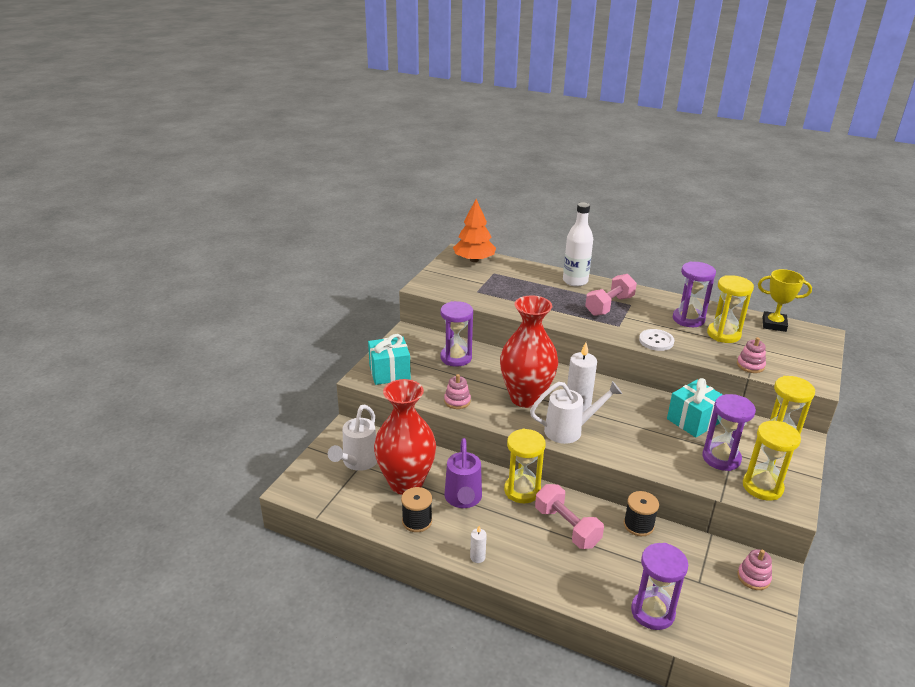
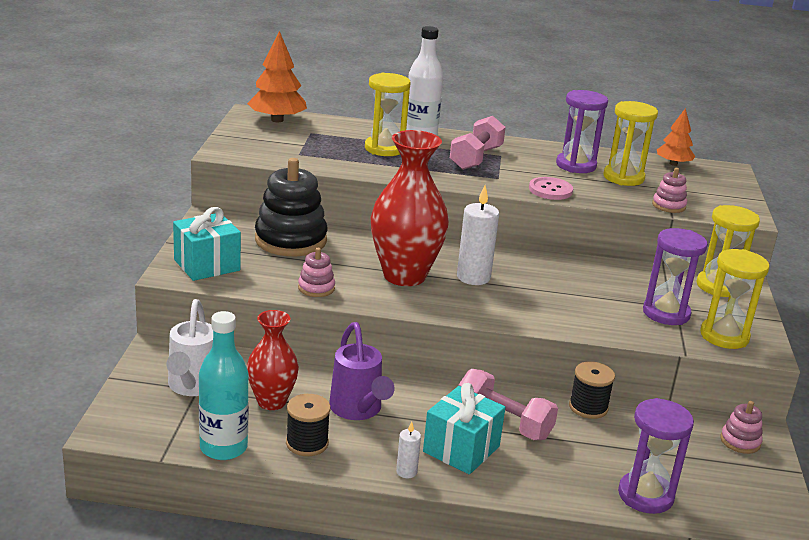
camera: 20 degrees left, 5 degrees down
(360, 515) = (223, 448): none -> turquoise bottle
(406, 483) = (271, 402): red vase -> red vase, size x0.60
(456, 358) = (290, 240): purple hourglass -> black stacking toy
(522, 490) = (430, 390): yellow hourglass -> yellow hourglass (384, 149)
(570, 430) = (477, 305): white watering can -> none
(656, 341) = (550, 190): white button -> pink button
(693, 421) = (616, 279): turquoise gift -> turquoise gift (461, 449)
(774, 324) = (673, 164): yellow trophy -> orange tree

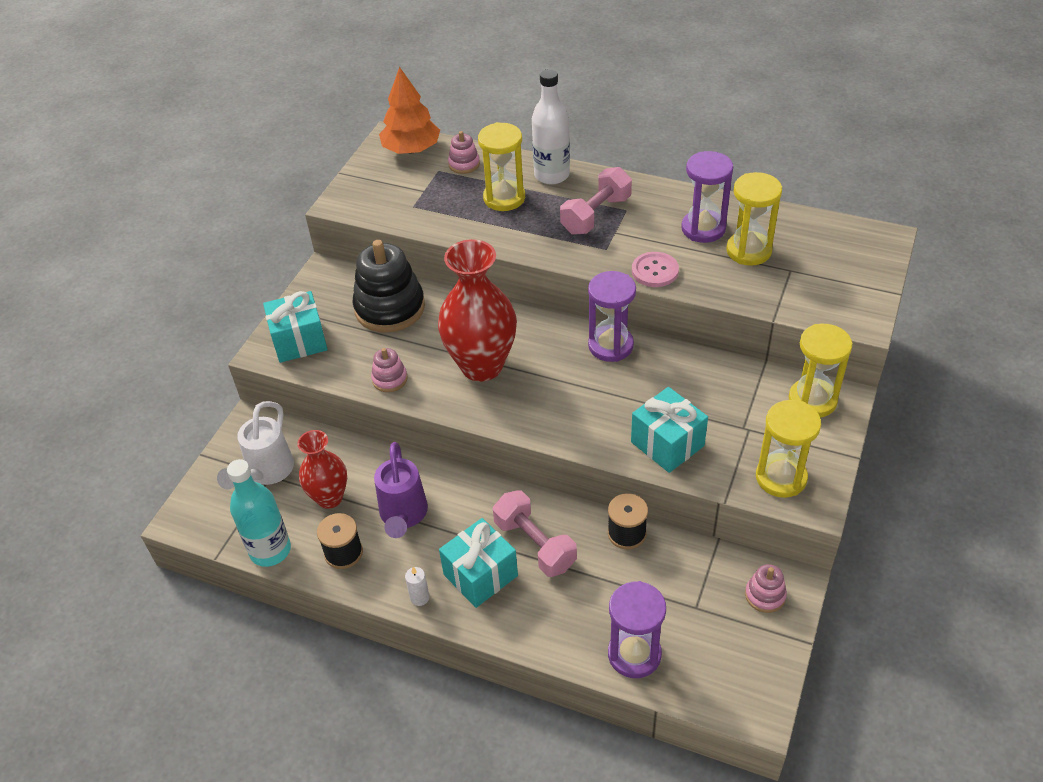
camera: 20 degrees right, 20 degrees up
(473, 277) = (550, 372): white candle -> none
(610, 320) = (667, 444): none -> turquoise gift
(666, 313) = (732, 438): purple hourglass -> purple hourglass (610, 345)
(668, 206) = (778, 301): pink stacking toy -> pink stacking toy (464, 164)
(673, 164) = (820, 227): orange tree -> none

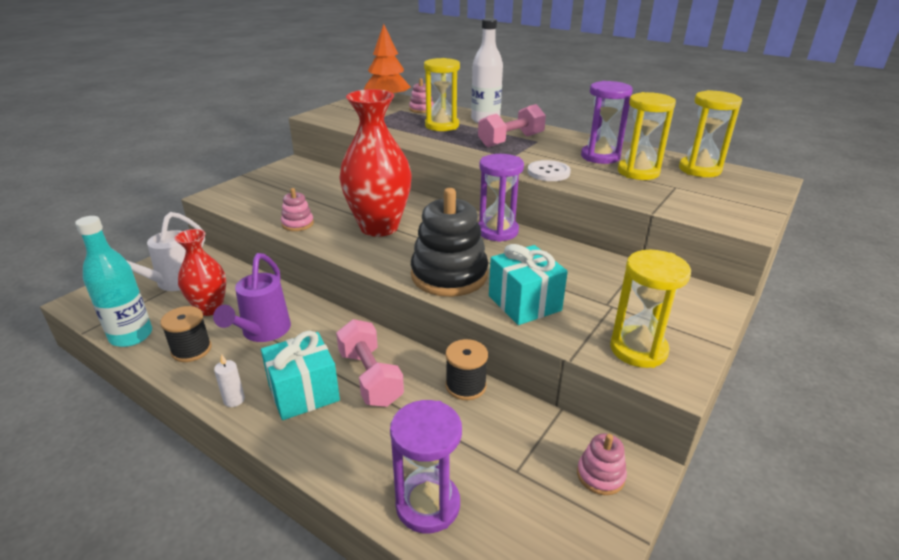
camera: 10 degrees right, 15 degrees down
(299, 341) = (244, 194): turquoise gift -> none
(390, 308) = (327, 186): black stacking toy -> black stacking toy (449, 275)
(655, 271) = (548, 172): pink button -> white button
(812, 400) = (683, 295): yellow hourglass -> yellow hourglass (699, 169)

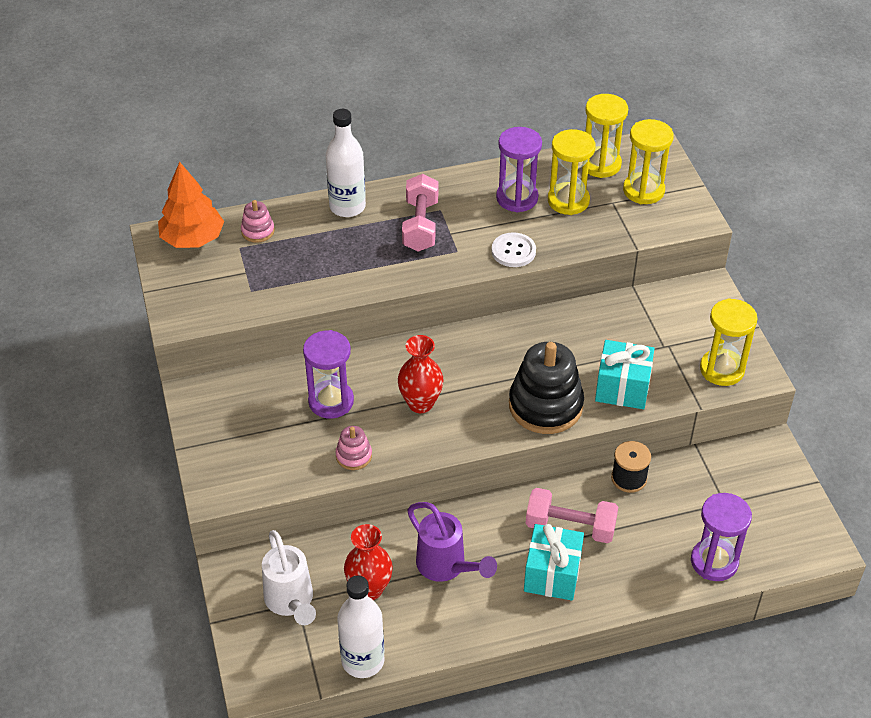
camera: 50 degrees left, 15 degrees up
(131, 336) = (363, 660): turquoise bottle -> white bottle
(191, 350) = (427, 624): black spool -> none
(234, 400) = (522, 620): white candle -> none
(379, 227) = (420, 403): red vase -> red vase, size x0.60
(442, 126) = (326, 246): yellow hourglass -> yellow hourglass (643, 190)
(497, 231) = (507, 333): purple hourglass -> purple hourglass (331, 401)
(600, 475) = (761, 466): pink stacking toy -> none

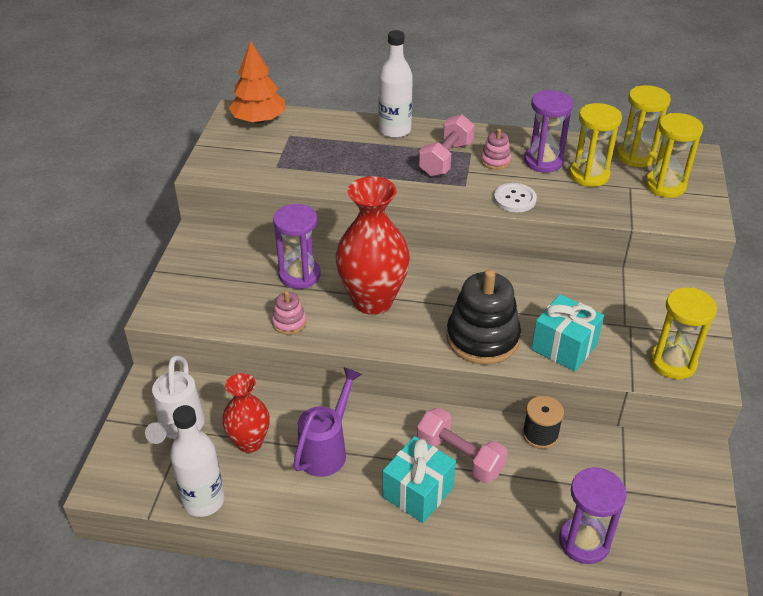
camera: 25 degrees right, 5 degrees down
(258, 231) = (312, 128): pink stacking toy -> pink stacking toy (495, 161)
(420, 403) = (373, 301): red vase -> red vase, size x1.67
(447, 567) = (327, 449): purple watering can -> purple watering can turned 135 degrees counterclockwise

